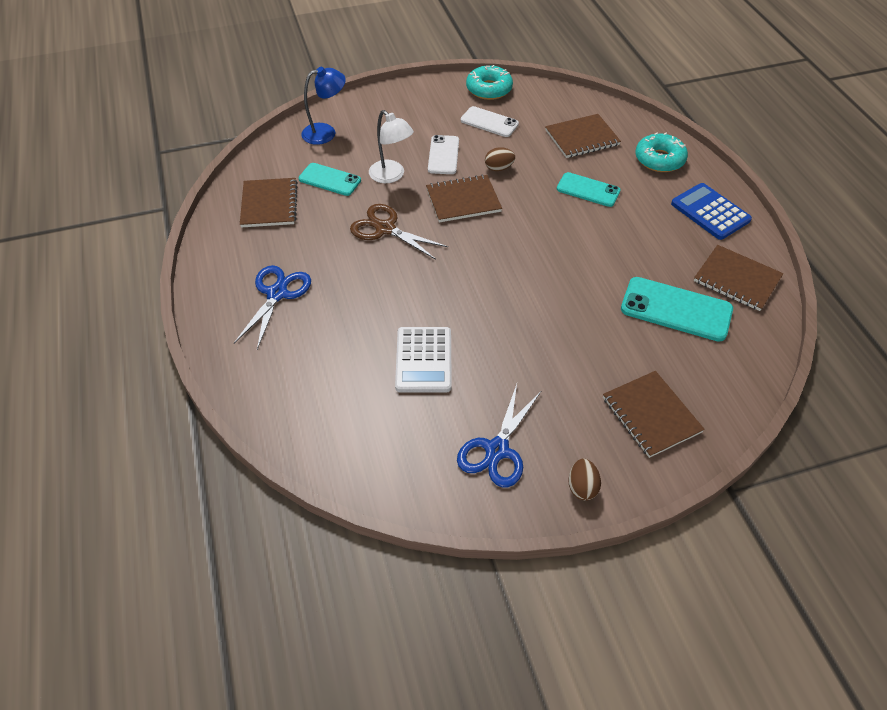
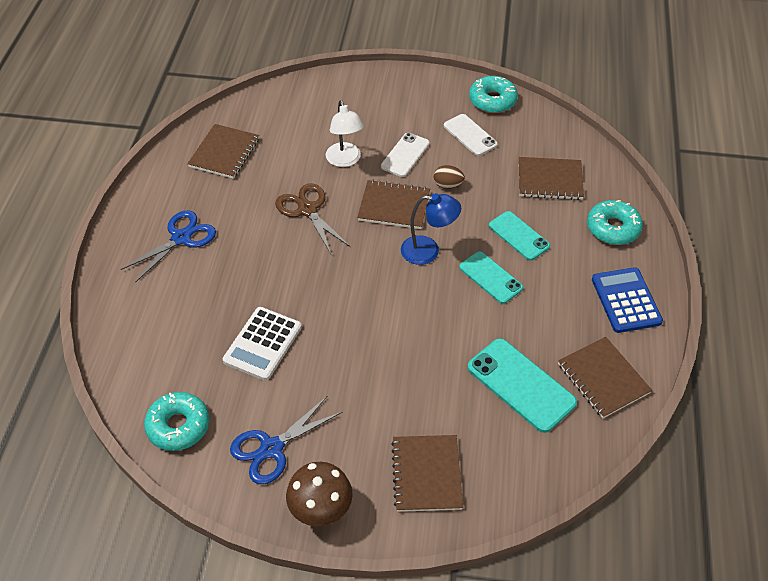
camera: 25 degrees right, 0 degrees up
(326, 132) = (314, 98): blue lamp -> blue lamp (428, 251)
(329, 180) = (289, 146): turquoise phone -> turquoise phone (490, 277)
(392, 466) = (178, 426): none -> turquoise donut
(582, 487) = (321, 512): brown egg -> brown mushroom

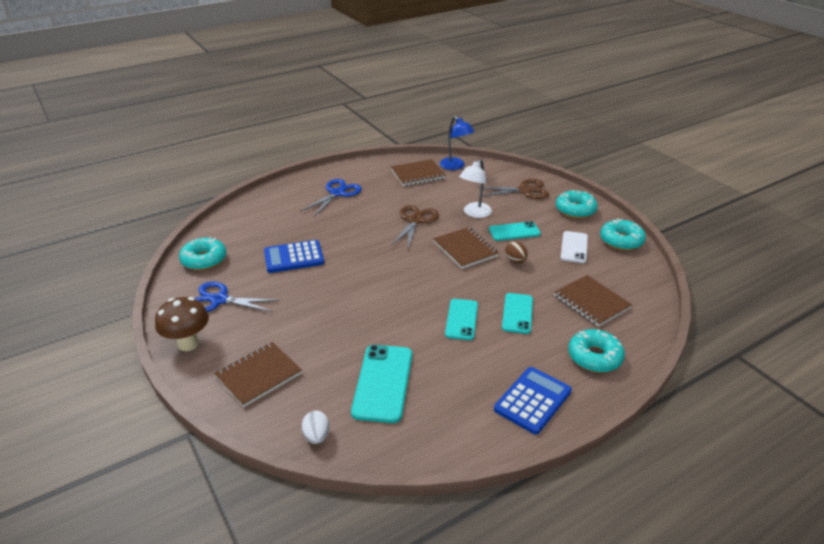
camera: 50 degrees right, 15 degrees down
(181, 238) = (337, 193): blue scissors -> blue scissors turned 60 degrees counterclockwise
(263, 344) = (294, 257): white calculator -> blue calculator
(349, 100) = (525, 190): none -> brown scissors
(405, 155) = (514, 232): white phone -> turquoise phone
(418, 92) = (575, 210): none -> turquoise donut
(428, 251) = (447, 281): blue lamp -> blue lamp (455, 166)
(545, 471) = (317, 436): none -> white egg
(603, 378) = (439, 425): brown notebook -> none

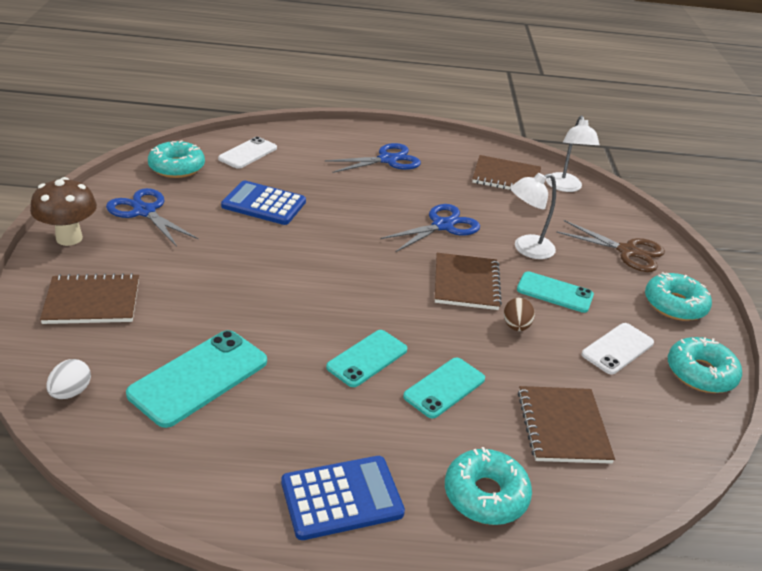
camera: 30 degrees right, 0 degrees up
(242, 228) = (248, 153): none -> white phone
(415, 221) = (443, 226): brown scissors -> blue scissors
(455, 166) = (565, 187): blue lamp -> white lamp

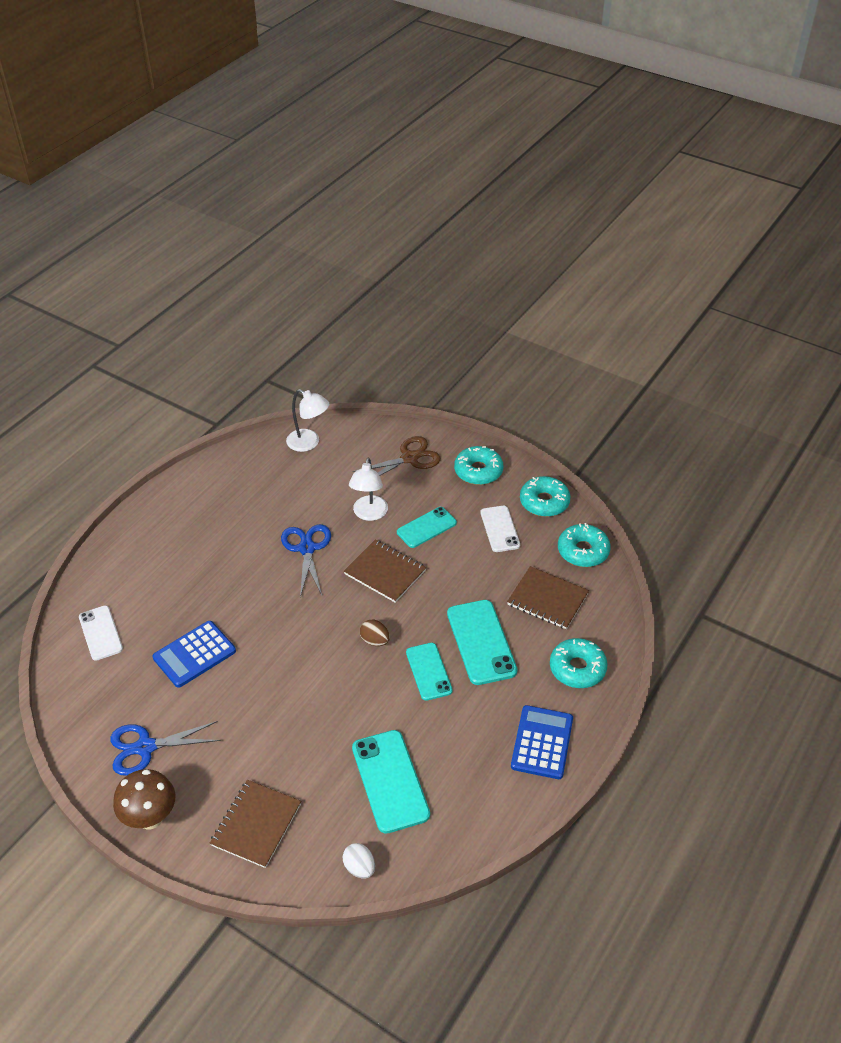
camera: 55 degrees left, 10 degrees up
(177, 167) = (85, 697): turquoise donut -> turquoise donut (583, 551)
(387, 160) = (186, 536): blue scissors -> none
(444, 388) = (481, 642): turquoise phone -> turquoise phone, size x1.54
(506, 177) = (269, 471): brown notebook -> none
(516, 326) = (447, 570): brown egg -> brown egg (375, 641)

